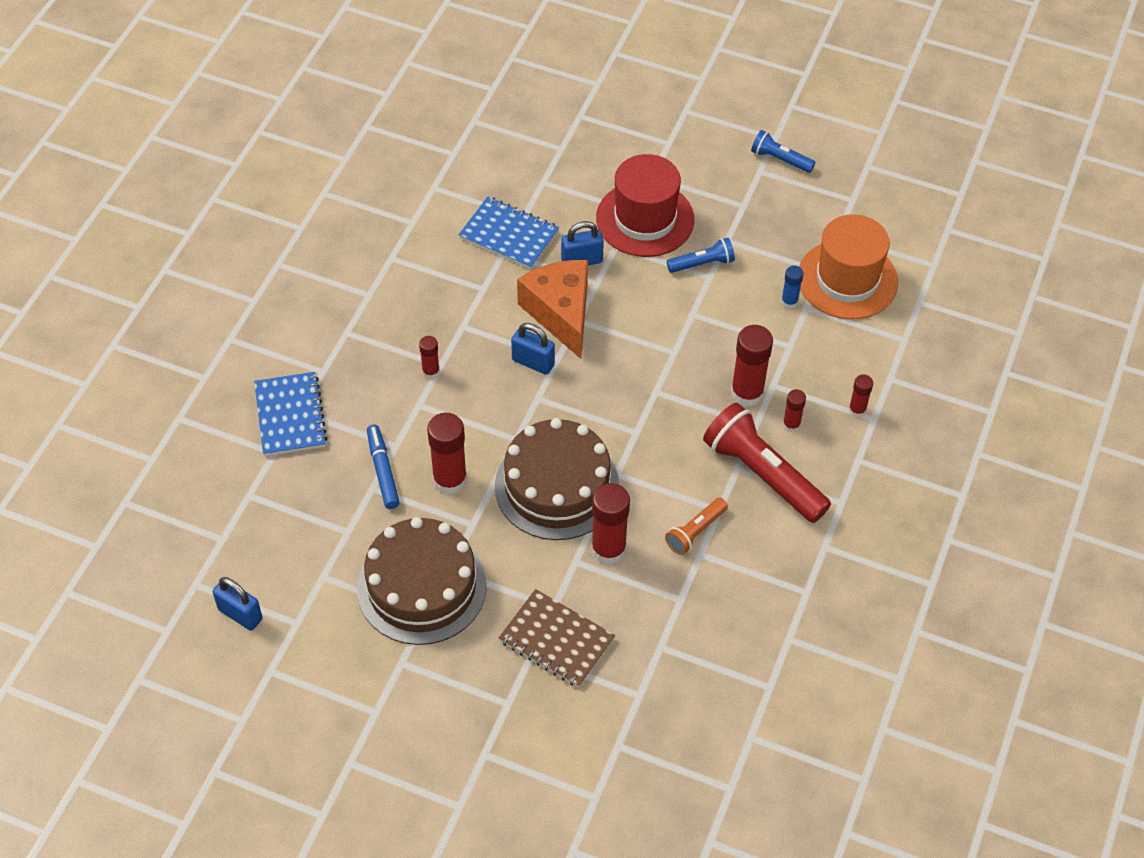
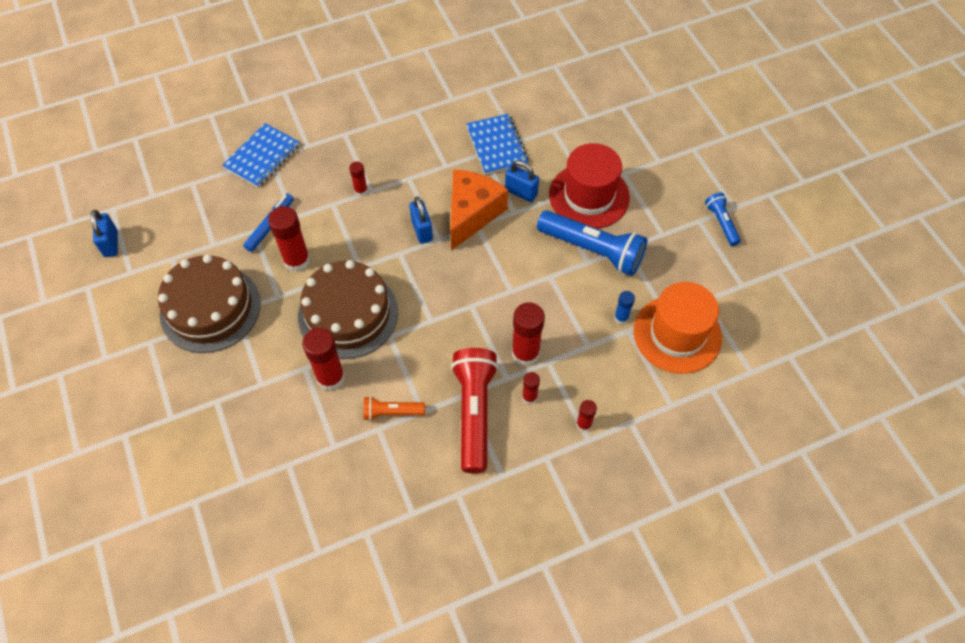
camera: 45 degrees right, 5 degrees up
(556, 640) = (239, 405): brown notebook -> none
(702, 264) = (592, 250): blue flashlight -> blue flashlight, size x1.95

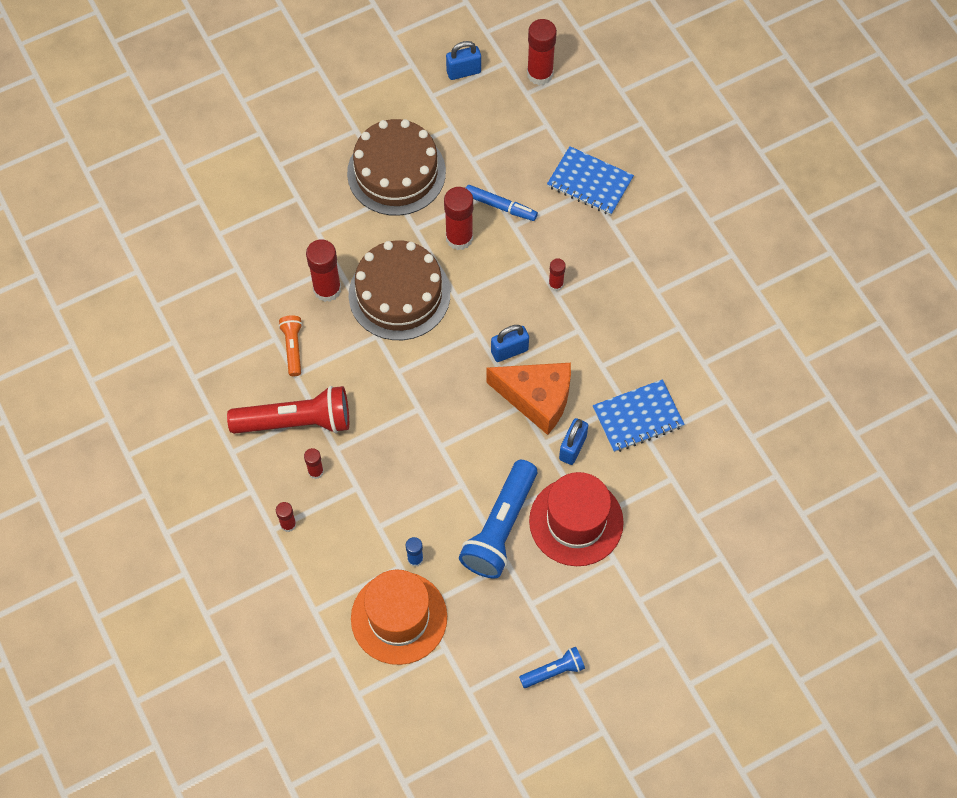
camera: 85 degrees right, 5 degrees up
(525, 353) = (365, 465): red glue stick -> red glue stick (540, 74)

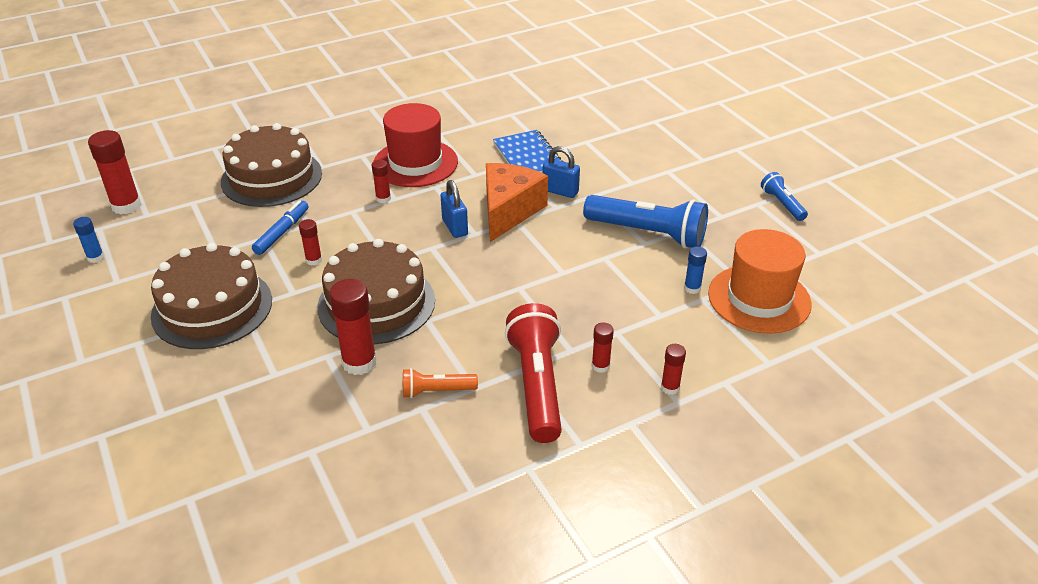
camera: 90 degrees left, 25 degrees down
(459, 238) = (314, 260): red glue stick -> red glue stick, size x0.53
(463, 72) = (95, 257): blue padlock -> blue glue stick
(576, 521) = (634, 190): red hat -> red hat (415, 163)
(590, 182) = (271, 177): blue notebook -> brown cake

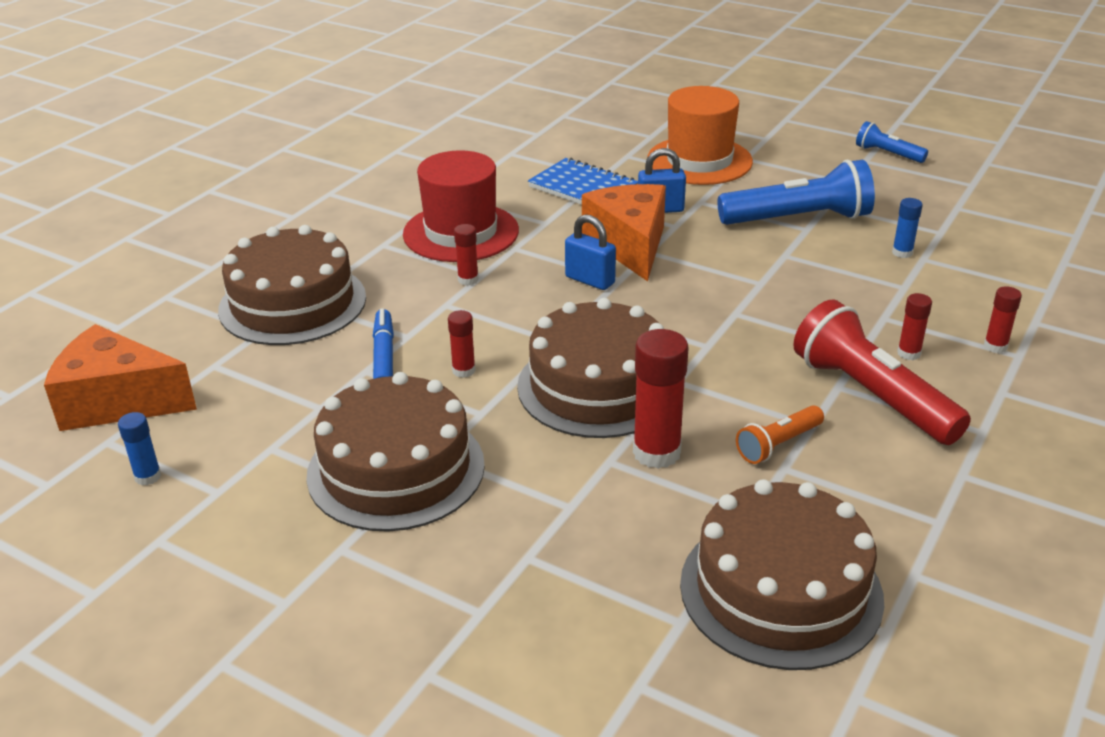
camera: 30 degrees left, 5 degrees down
(126, 206) = (118, 402): red glue stick -> orange cheese
(326, 484) = (780, 590): none -> brown cake
(759, 299) = (972, 240): orange hat -> orange hat (699, 161)

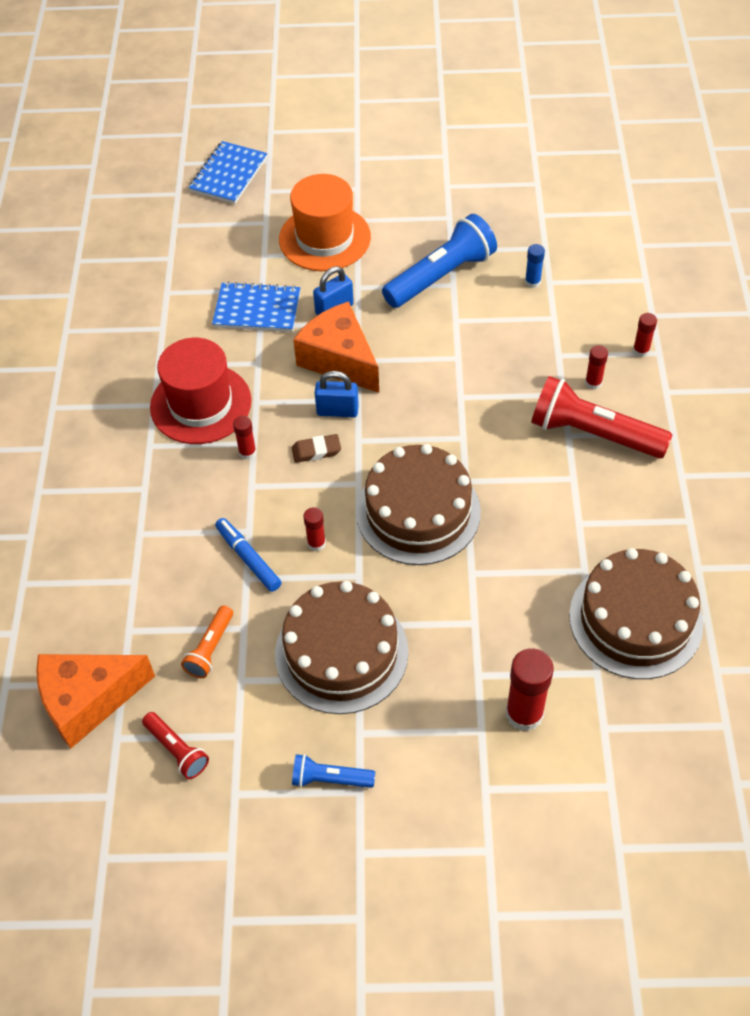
camera: 30 degrees left, 20 degrees up
(148, 476) = (177, 750): blue glue stick -> red flashlight
(293, 303) = (133, 541): brown cake -> none
(537, 302) = (316, 451): none -> brown eraser
(647, 99) = (229, 175): none -> blue notebook
(656, 452) = (495, 551): red glue stick -> red glue stick (524, 713)
(778, 444) = (564, 505): orange flashlight -> orange flashlight (210, 648)
(887, 154) = (459, 171): blue flashlight -> blue flashlight (330, 779)

